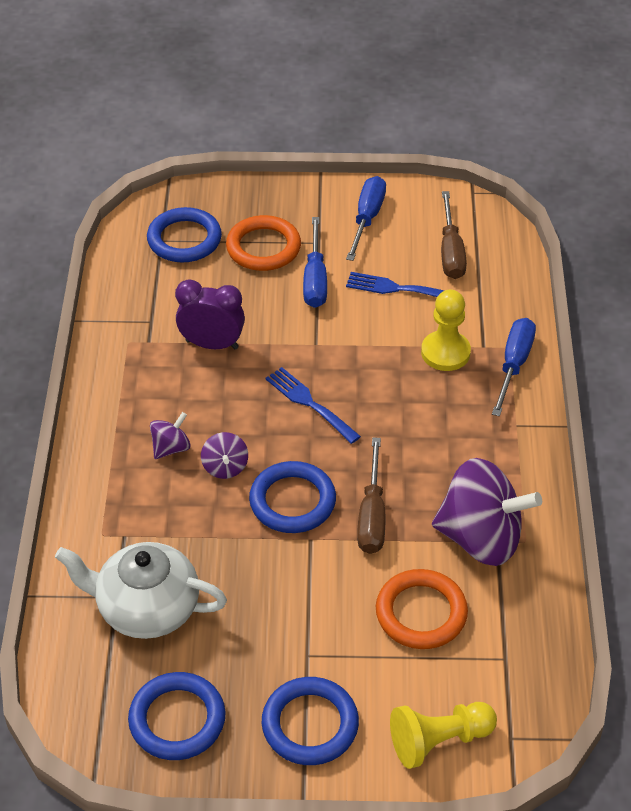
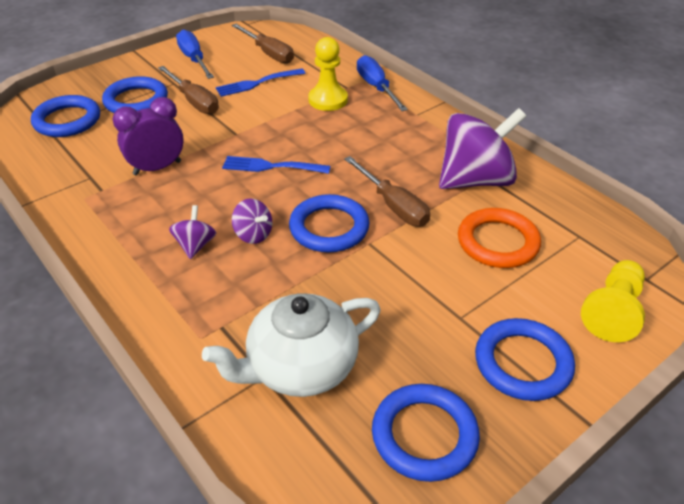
camera: 40 degrees left, 5 degrees down
(263, 247) = (136, 101): orange ring -> blue ring
(315, 279) = (194, 101): blue screwdriver -> brown screwdriver

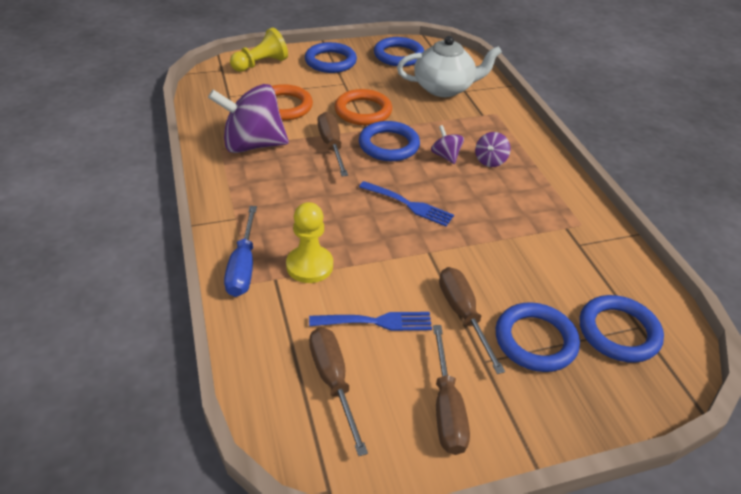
camera: 160 degrees left, 0 degrees up
(157, 168) = (514, 234): purple clock -> none
(194, 59) = (446, 407): blue screwdriver -> brown screwdriver
(394, 270) = (363, 111): none -> orange ring

